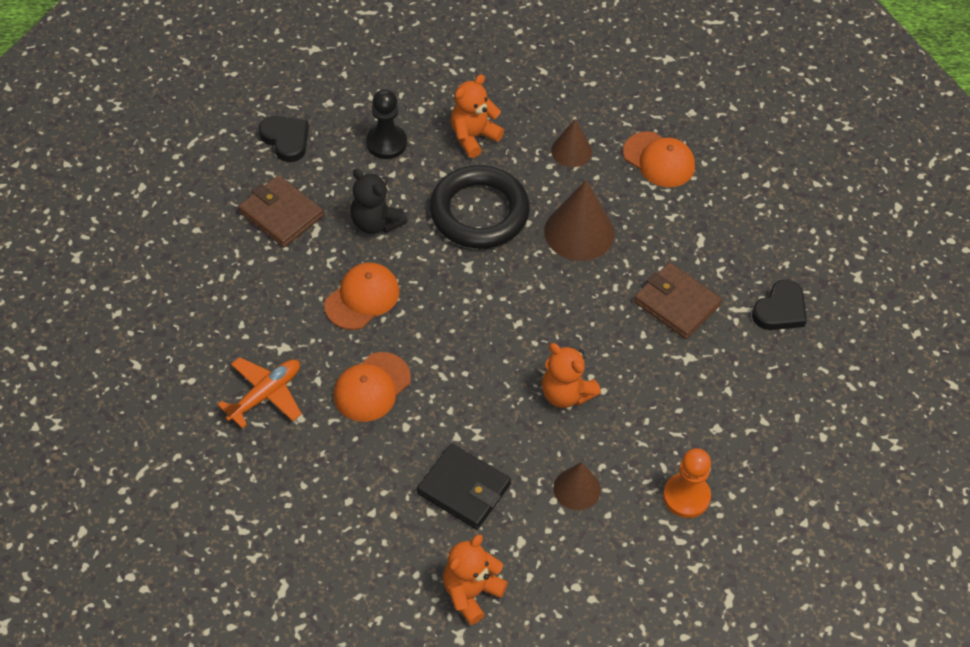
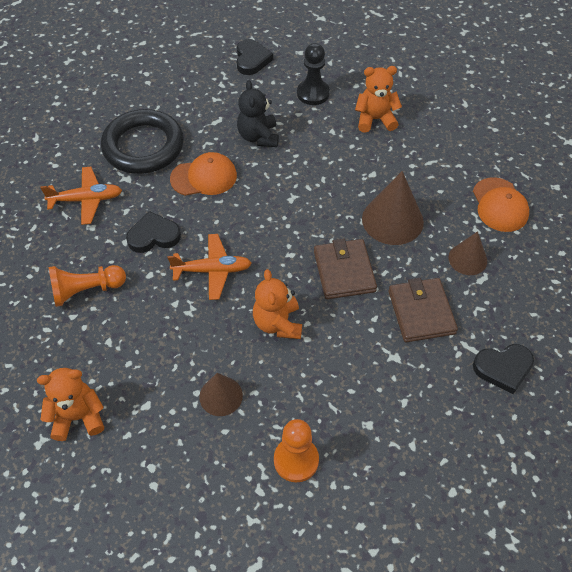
camera: 40 degrees right, 0 degrees up
(281, 214) = (205, 100): brown wallet -> brown wallet (344, 271)
(360, 481) = (86, 290): none -> orange pawn
(372, 387) = (153, 236): orange cap -> black heart
(461, 384) = (212, 270): none -> orange plane
(464, 489) = (144, 341): black wallet -> none
(479, 212) = (333, 168): black ring -> black ring (143, 146)
(571, 151) = (437, 164): brown cone -> brown cone (467, 259)

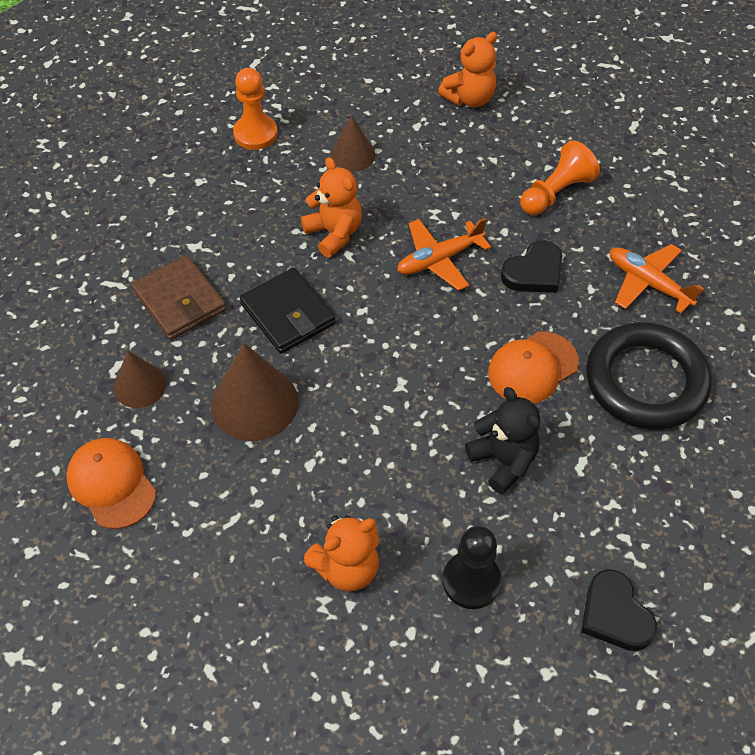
camera: 155 degrees right, 0 degrees up
(86, 200) = (648, 283): orange plane -> orange plane turned 75 degrees clockwise
(344, 271) = (288, 314): brown wallet -> black wallet
(503, 368) = (72, 275): black heart -> none

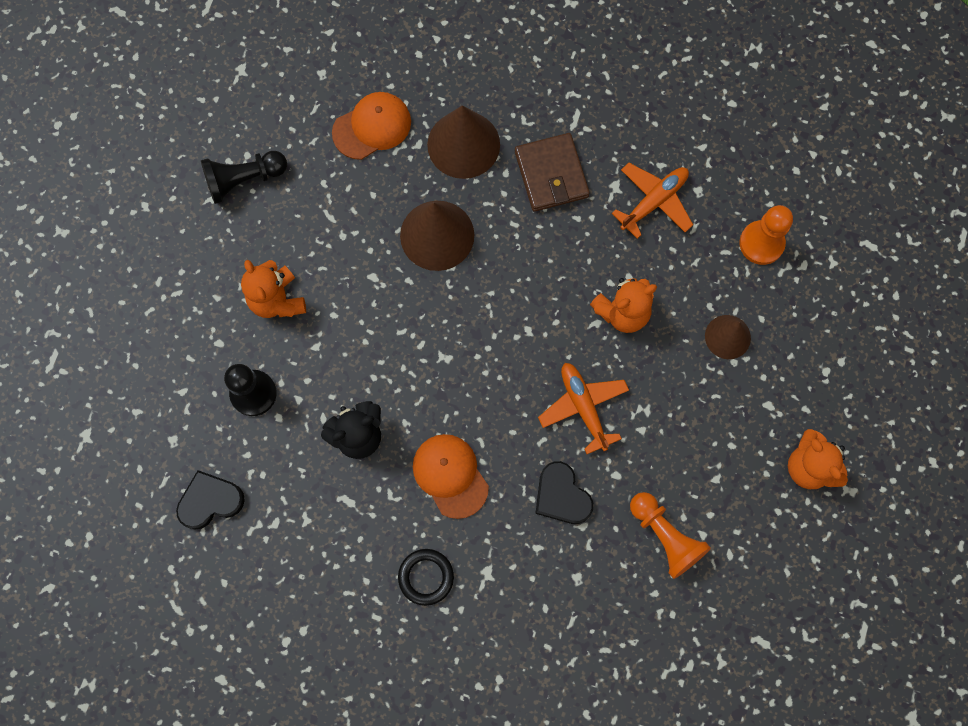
camera: 95 degrees right, 20 degrees up
(140, 386) = (463, 144): brown cone -> brown cone, size x1.65
(180, 301) = (551, 174): brown wallet -> brown wallet turned 75 degrees counterclockwise
(181, 630) = (244, 180): none -> black pawn
(288, 314) = (529, 266): black wallet -> none
(646, 381) = (426, 577): black ring -> black ring, size x0.49
(648, 283) = (539, 606): orange plane -> orange plane (654, 201)

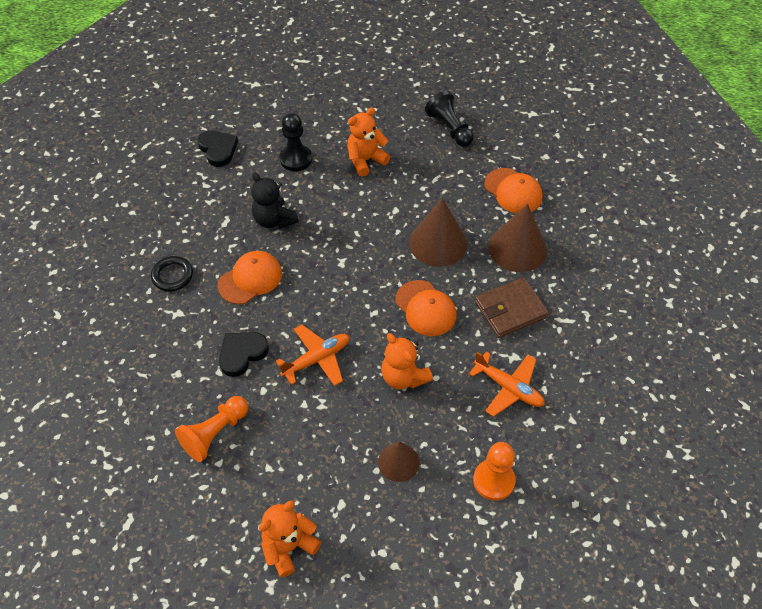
camera: 80 degrees right, 20 degrees down
(533, 269) = (425, 308): none -> orange cap

